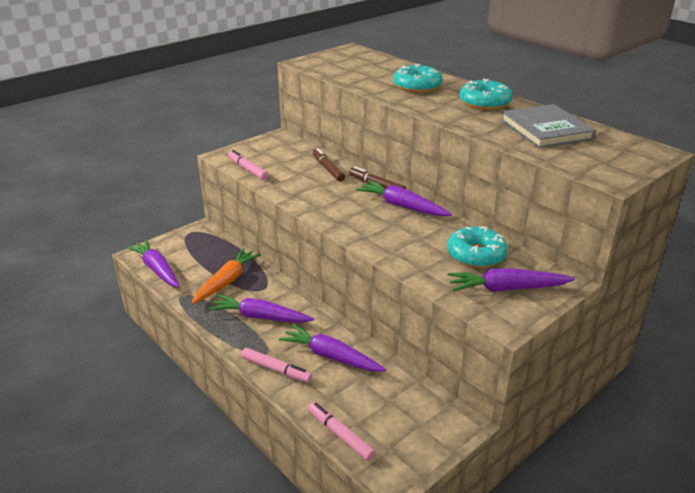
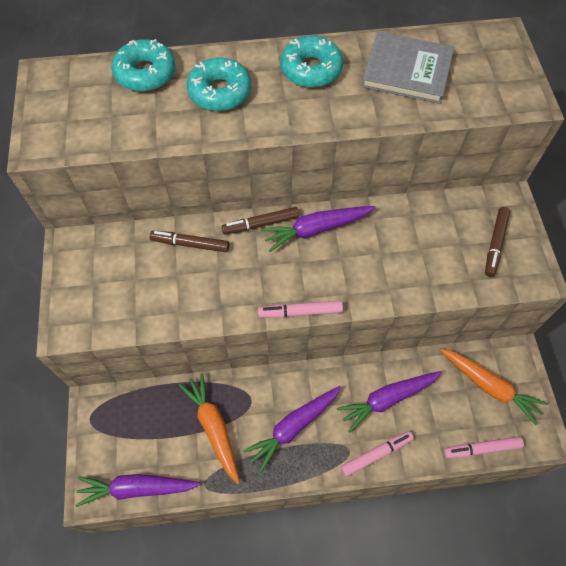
camera: 55 degrees left, 30 degrees up
(248, 169) = (124, 321): pink marker -> pink marker (300, 312)
(408, 416) = (489, 386): none -> orange carrot
(476, 255) = (435, 230): turquoise donut -> turquoise donut (145, 73)
(507, 289) = (495, 244): purple carrot -> brown marker

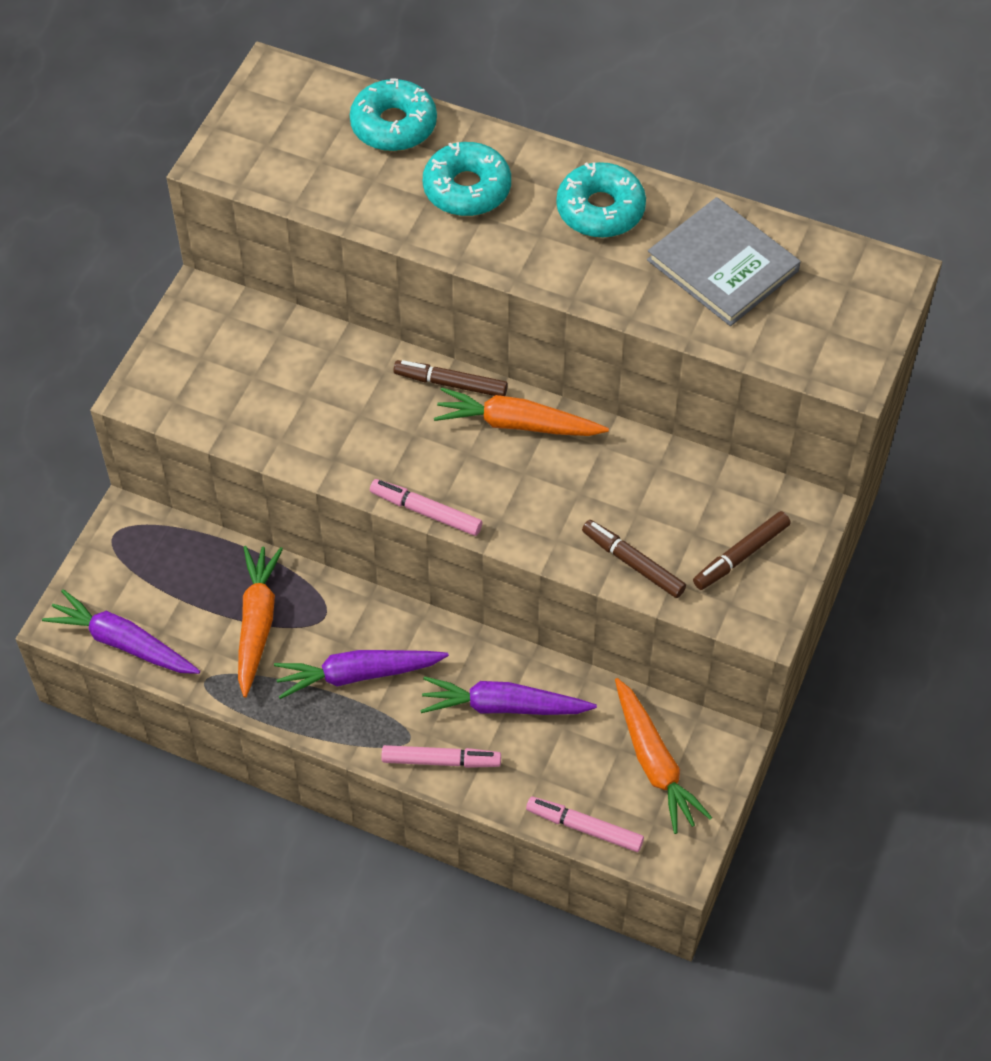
camera: 30 degrees right, 5 degrees down
(190, 244) = (346, 366): brown marker -> brown marker (633, 563)
(316, 229) = (517, 424): purple carrot -> orange carrot

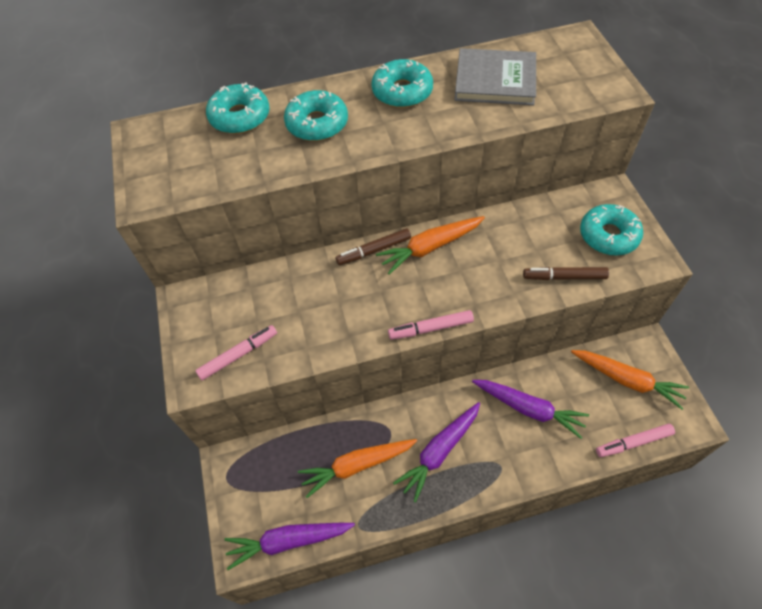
camera: 35 degrees left, 0 degrees up
(257, 623) = (357, 466): orange carrot -> orange carrot turned 75 degrees counterclockwise
(441, 760) = (529, 465): pink marker -> pink marker (238, 355)
(503, 706) = (529, 409): purple carrot -> purple carrot turned 120 degrees counterclockwise
(741, 555) = (608, 235): brown marker -> turquoise donut

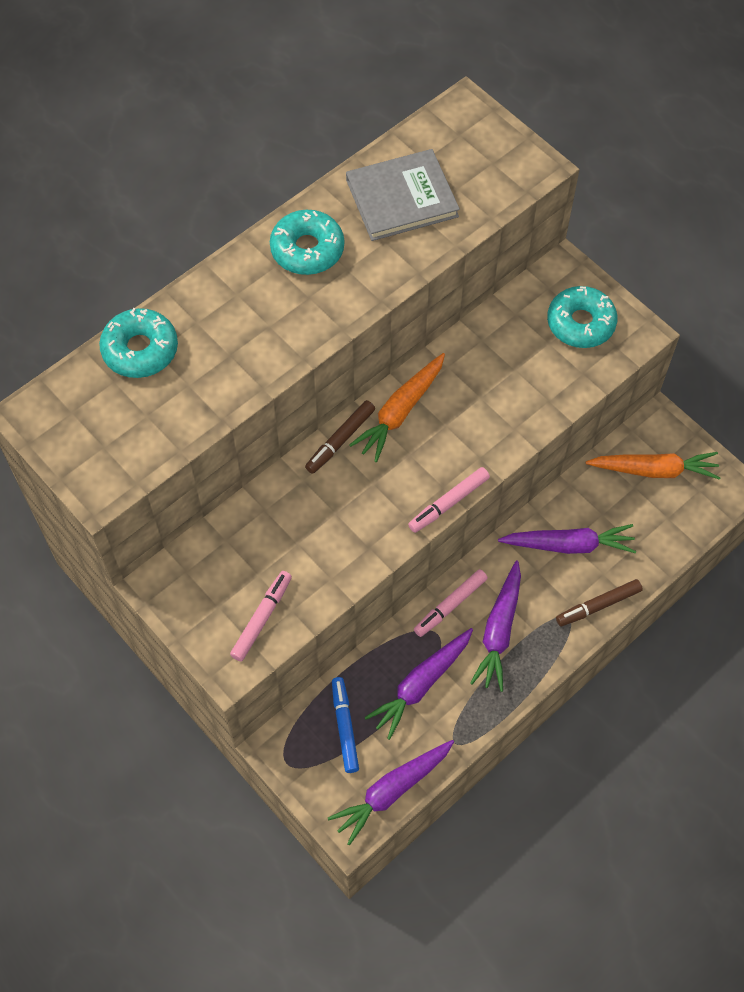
camera: 30 degrees left, 5 degrees up
(283, 471) = (344, 727): none -> blue marker
(317, 124) = (236, 326): turquoise donut -> none
(357, 466) = (421, 685): orange carrot -> purple carrot
(564, 277) = (556, 390): brown marker -> brown marker (598, 606)
(633, 442) = (686, 534): pink marker -> pink marker (450, 605)

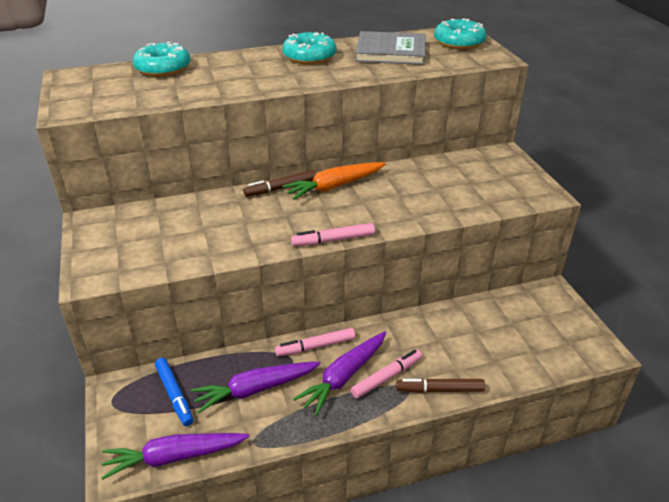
camera: 25 degrees right, 25 degrees down
(262, 618) = (139, 259): pink marker -> pink marker (386, 377)
(344, 727) = (174, 395): blue marker -> blue marker turned 135 degrees clockwise
(569, 545) = (436, 341): purple carrot -> none
(580, 323) = (501, 179): turquoise donut -> turquoise donut (459, 42)
(654, 470) = (534, 318): orange carrot -> none

